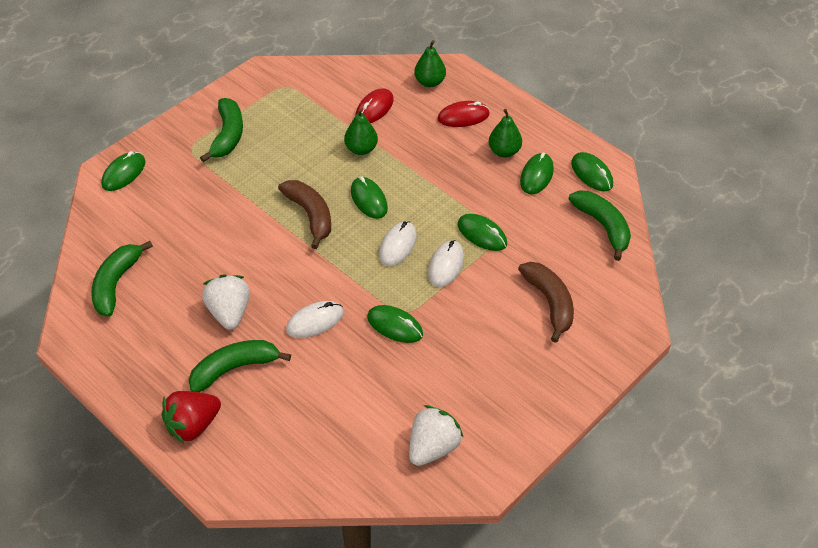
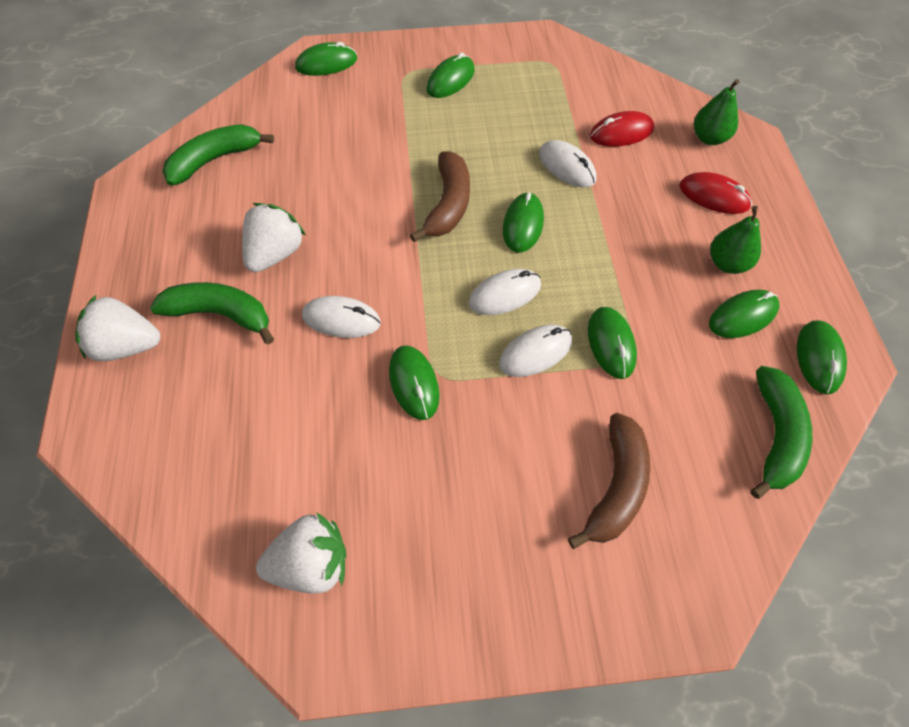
camera: 40 degrees right, 10 degrees up
(193, 425) = (127, 346): red strawberry -> white strawberry
(228, 135) = (450, 80): green banana -> green mouse
(361, 149) = (566, 167): green pear -> white mouse

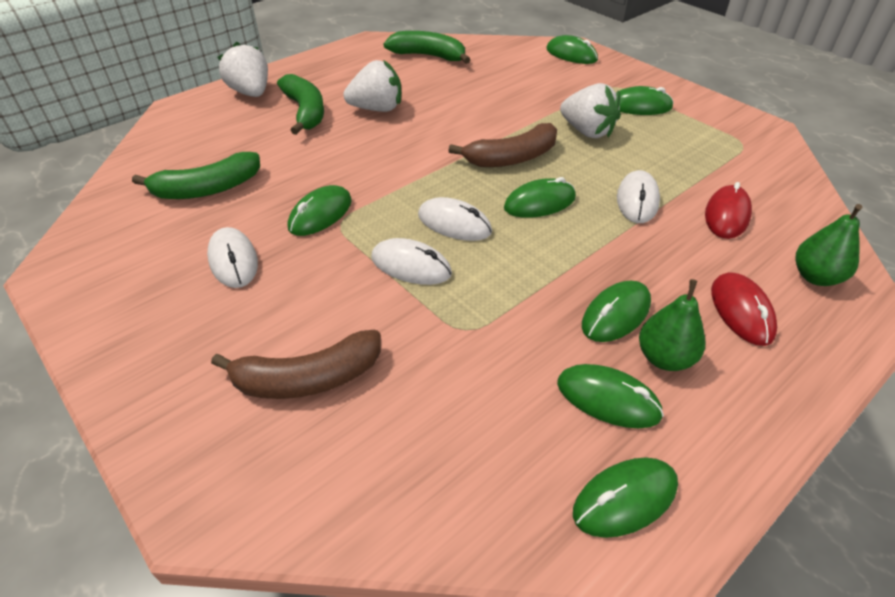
camera: 55 degrees right, 15 degrees down
(311, 564) = (129, 234): white strawberry -> white strawberry (587, 131)
(341, 319) = (348, 158): white mouse -> white mouse (233, 260)
(611, 344) = (467, 309): green mouse -> green mouse (615, 314)
(621, 133) = (727, 215): red mouse -> red mouse turned 75 degrees clockwise
(776, 436) = (473, 494): green banana -> green banana (207, 189)

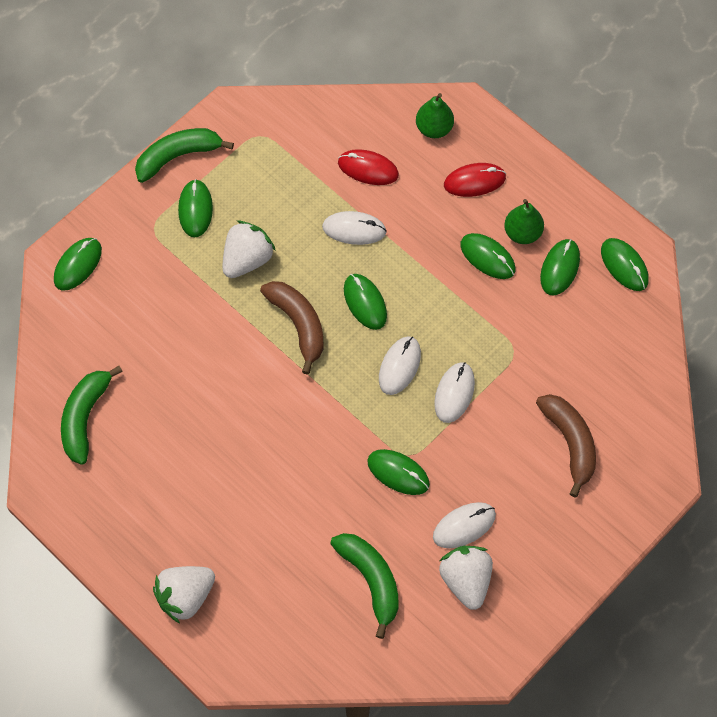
camera: 95 degrees left, 20 degrees up
(305, 112) = (225, 527): green banana -> green banana (178, 156)
(377, 109) = (214, 456): white strawberry -> white strawberry (466, 581)

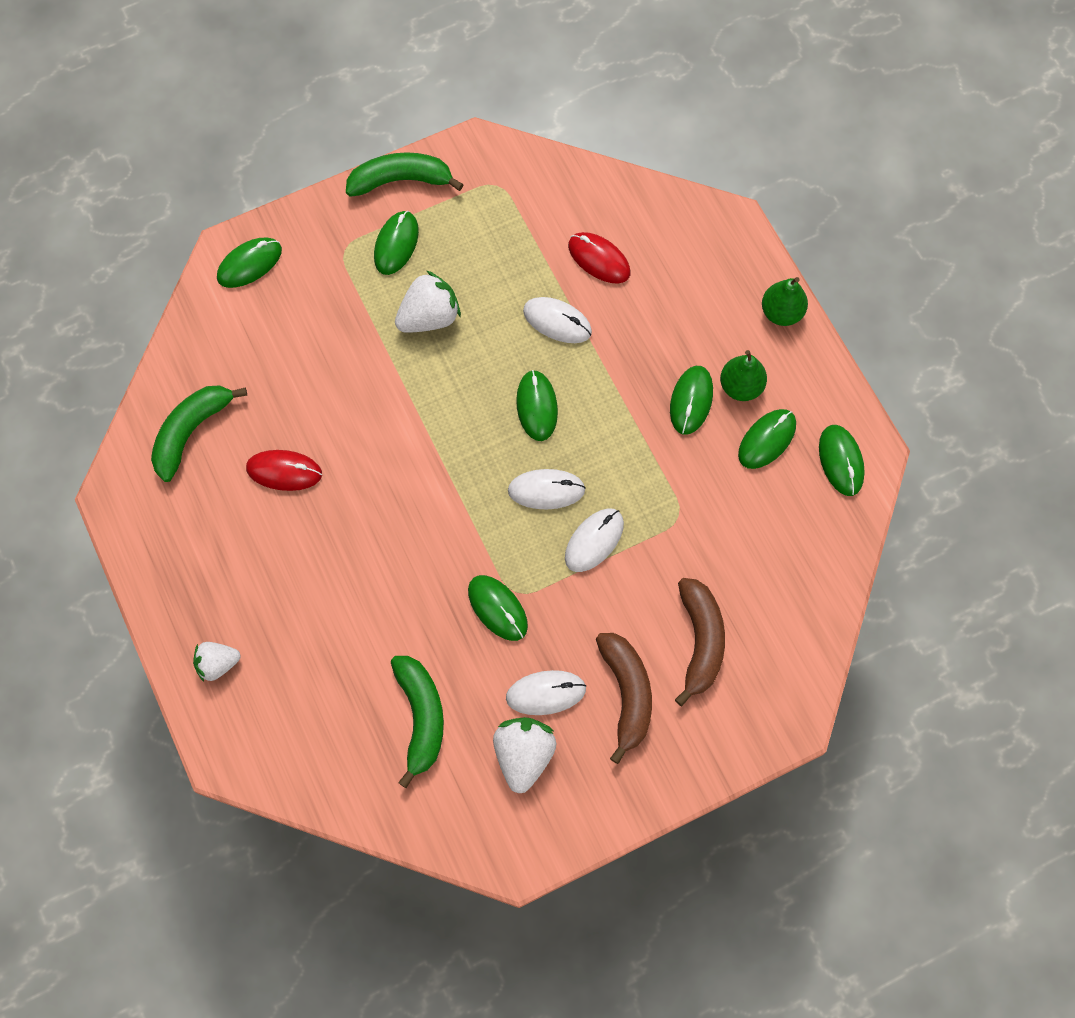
camera: 20 degrees right, 5 degrees up
(185, 597) = (218, 664): white strawberry -> white strawberry, size x0.64
(298, 325) = (455, 407): brown banana -> brown banana (627, 694)
(399, 366) = (546, 490): white mouse -> white mouse turned 45 degrees clockwise
(434, 128) = (689, 238): green pear -> green pear (781, 312)
(474, 181) = (710, 311): red mouse -> red mouse (284, 471)
(487, 257) = (691, 401): green mouse -> green mouse turned 45 degrees clockwise

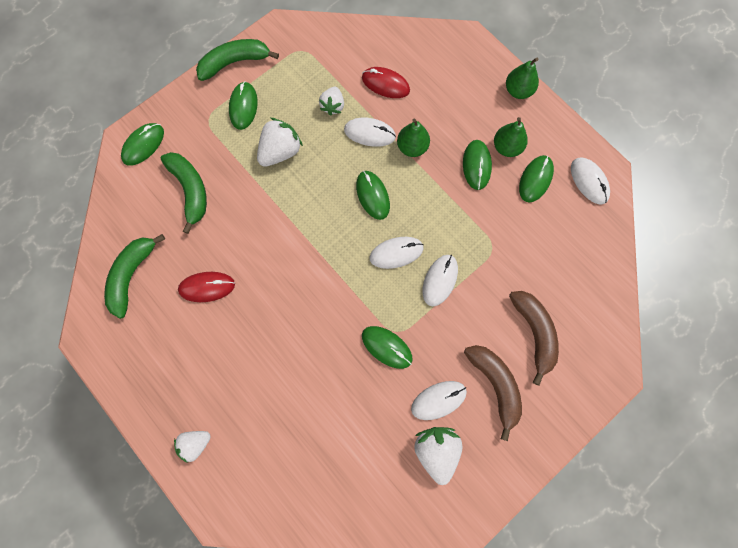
camera: 15 degrees left, 5 degrees up
(421, 717) = (355, 443): green banana -> green banana (190, 190)
(517, 272) = (333, 106): none -> white strawberry
(610, 355) = (412, 147): none -> green pear
(840, 461) = (589, 181): green mouse -> white mouse

